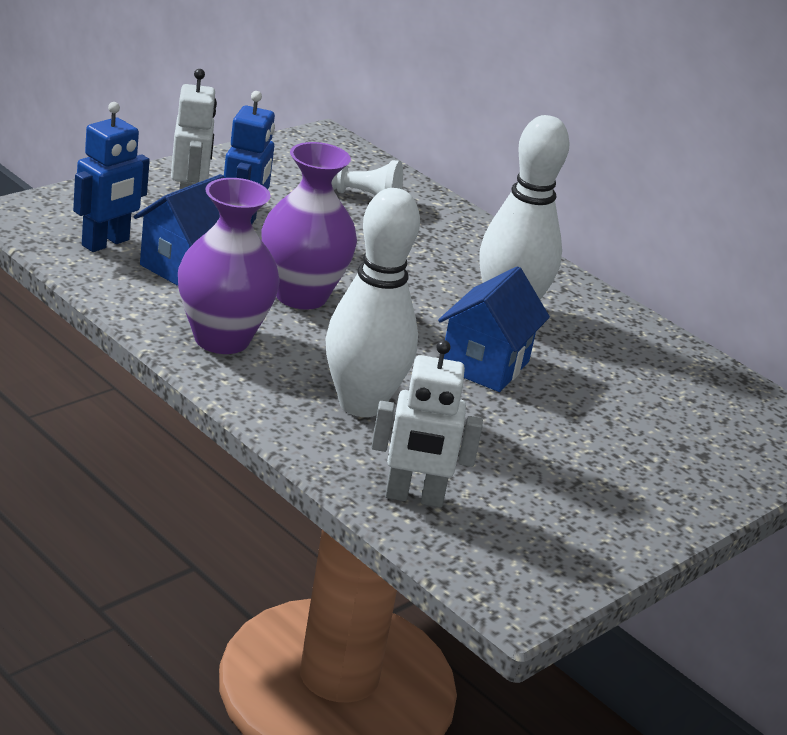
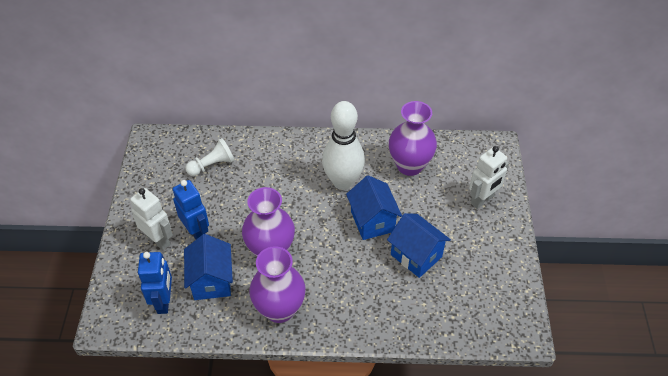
camera: 40 degrees left, 20 degrees up
(361, 404) = (366, 290): white bowling pin -> none
(414, 497) = (440, 320): white robot -> white robot (482, 200)
(489, 429) = (416, 256): none -> blue house
(635, 362) = (409, 165): none -> purple vase

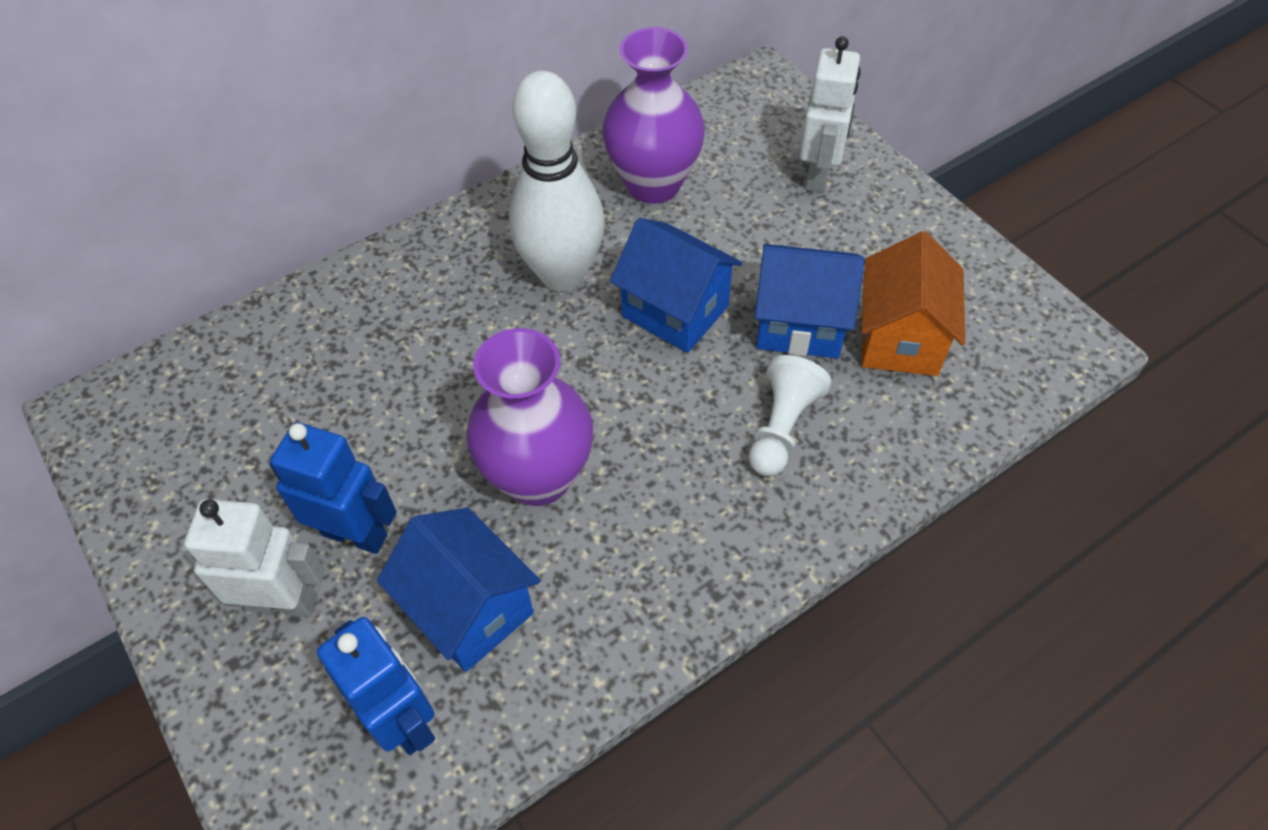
camera: 35 degrees left, 5 degrees up
(212, 165) = (277, 386): white pawn -> white pawn (782, 427)
(279, 309) = (651, 574): purple vase -> none
(451, 286) = (900, 339): none -> orange house

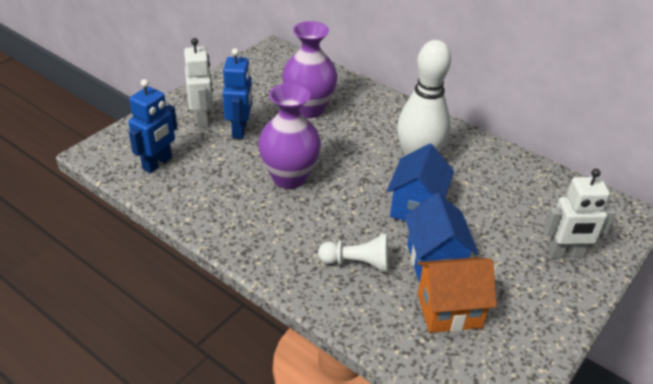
camera: 70 degrees right, 15 degrees down
(470, 610) = (213, 171): blue house -> none
(653, 184) = (505, 182): purple vase -> purple vase (309, 109)

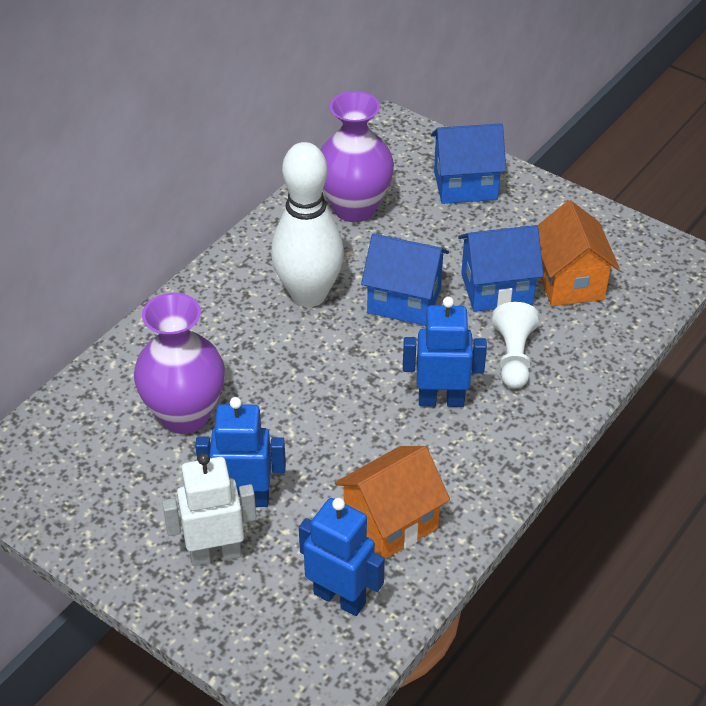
camera: 90 degrees left, 5 degrees up
(208, 187) = (391, 523): none -> orange house
(289, 178) = (358, 430): purple vase -> purple vase (354, 208)
(314, 219) = (441, 400): none -> blue robot
(565, 254) = (465, 185): white robot -> blue house

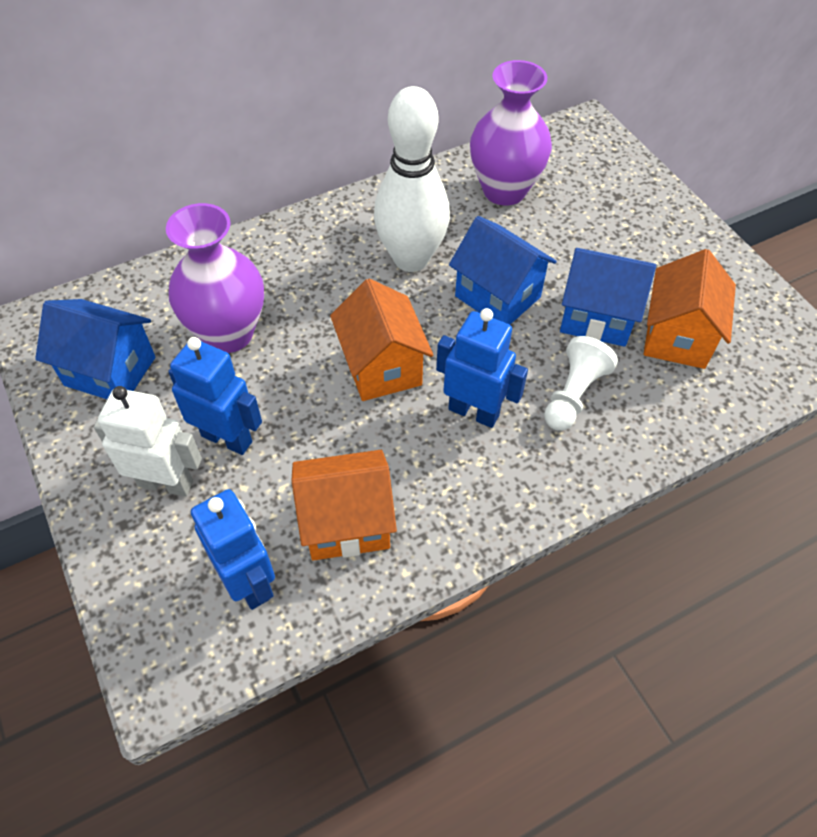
camera: 25 degrees right, 10 degrees up
(341, 393) = (382, 367): none -> orange house
(465, 185) = (625, 203): blue house -> blue house (110, 371)

